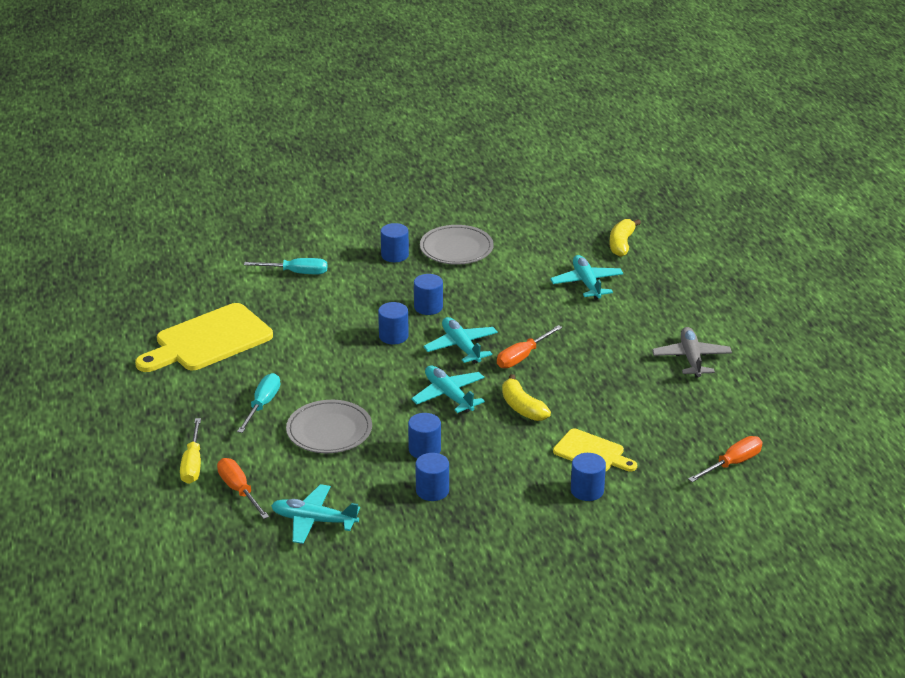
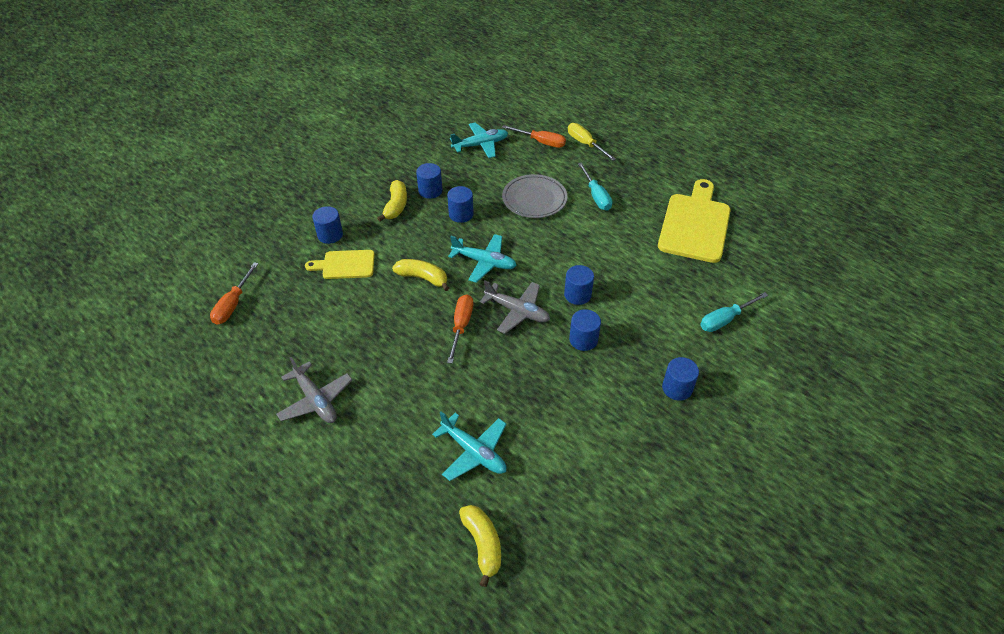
camera: 145 degrees right, 15 degrees up
(456, 248) = (635, 431): grey plate -> none
(461, 347) = (517, 311): turquoise plane -> grey plane
(487, 490) = (396, 206): none -> yellow banana

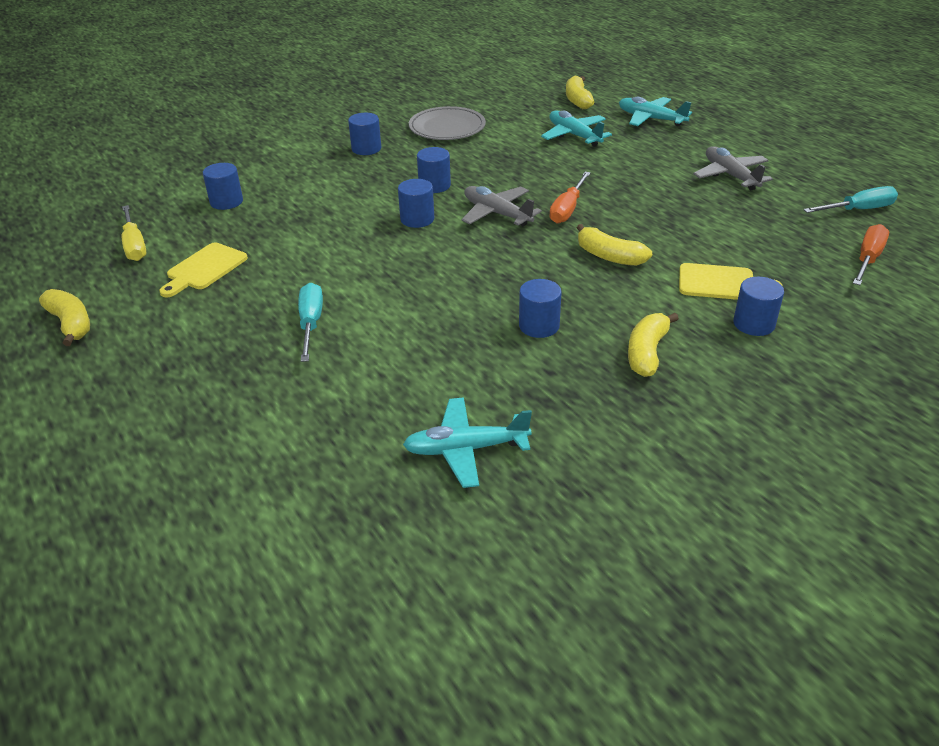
camera: 165 degrees left, 10 degrees down
(430, 191) = (584, 370): blue cylinder -> blue cylinder (226, 202)
(484, 262) = (521, 263): turquoise plane -> turquoise plane (651, 119)
(534, 199) = (411, 332): grey plate -> grey plate (447, 127)
(541, 142) = (341, 436): orange screwdriver -> none
(585, 144) = (259, 418): yellow screwdriver -> yellow screwdriver (135, 245)
(695, 224) = (204, 269): yellow cutting board -> yellow cutting board, size x0.56
(725, 320) = (270, 183): turquoise screwdriver -> turquoise screwdriver (858, 210)
(733, 175) = (71, 324): none -> yellow banana

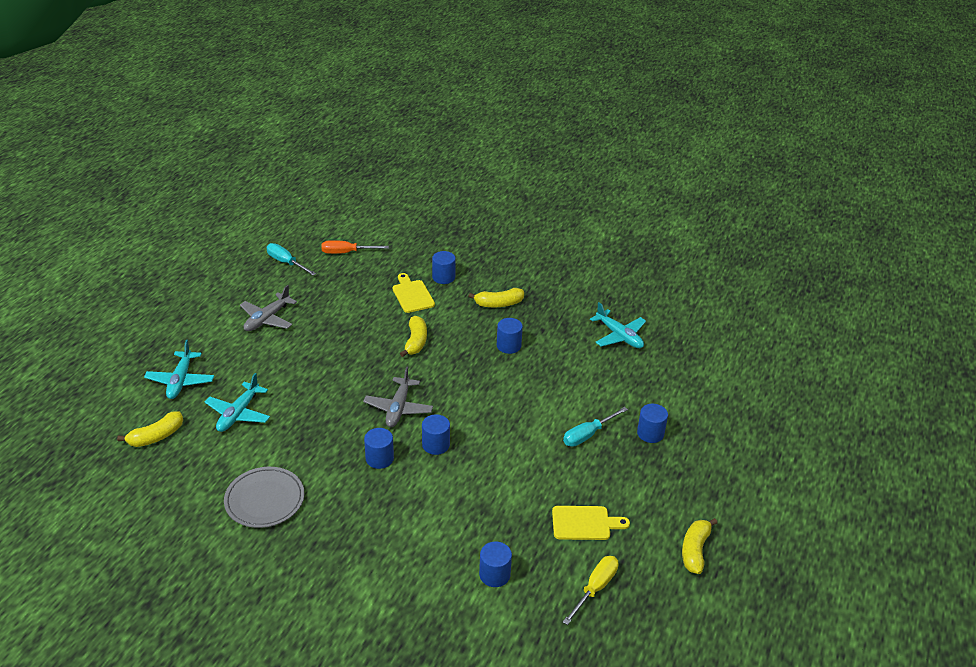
camera: 125 degrees left, 0 degrees up
(366, 149) = (341, 535): blue cylinder -> blue cylinder (650, 433)
(567, 209) = (368, 377): orange screwdriver -> none

